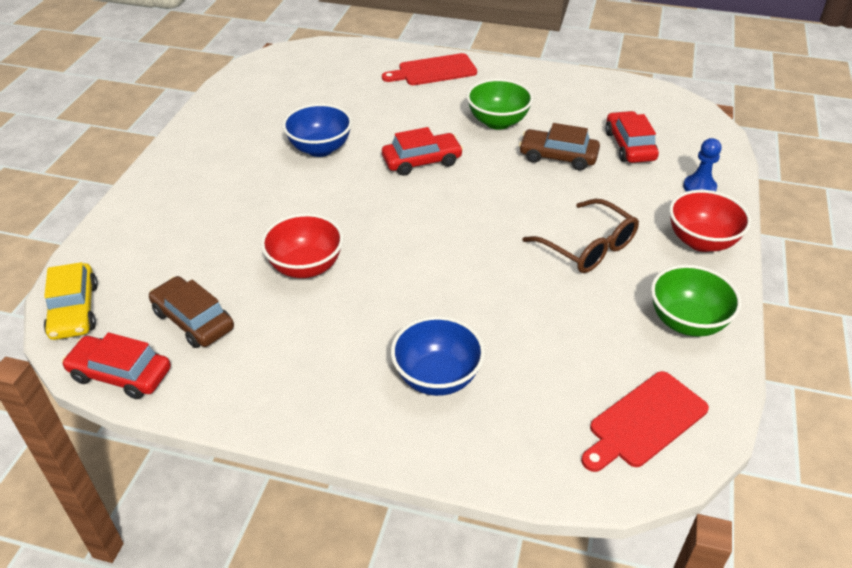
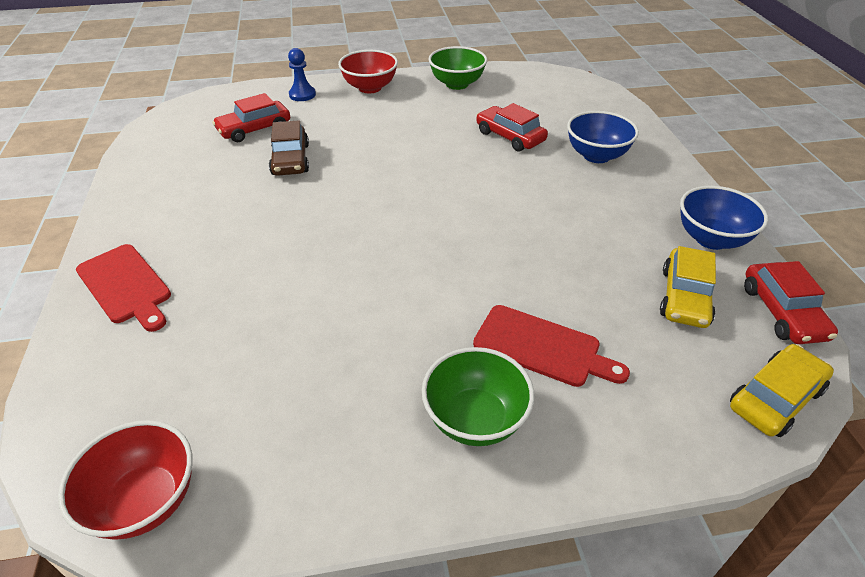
camera: 115 degrees left, 0 degrees up
(193, 320) = (684, 297): brown car -> yellow car
(306, 267) = (556, 255): red bowl -> red bowl (145, 501)
(320, 148) = (359, 324): blue bowl -> blue bowl (711, 239)
(422, 161) = (342, 236): red car -> red car (510, 136)
(498, 122) = (240, 206): green bowl -> green bowl (475, 419)
(587, 247) = (410, 126): brown glasses -> none
(644, 422) = (550, 86): red cutting board -> red cutting board (542, 347)

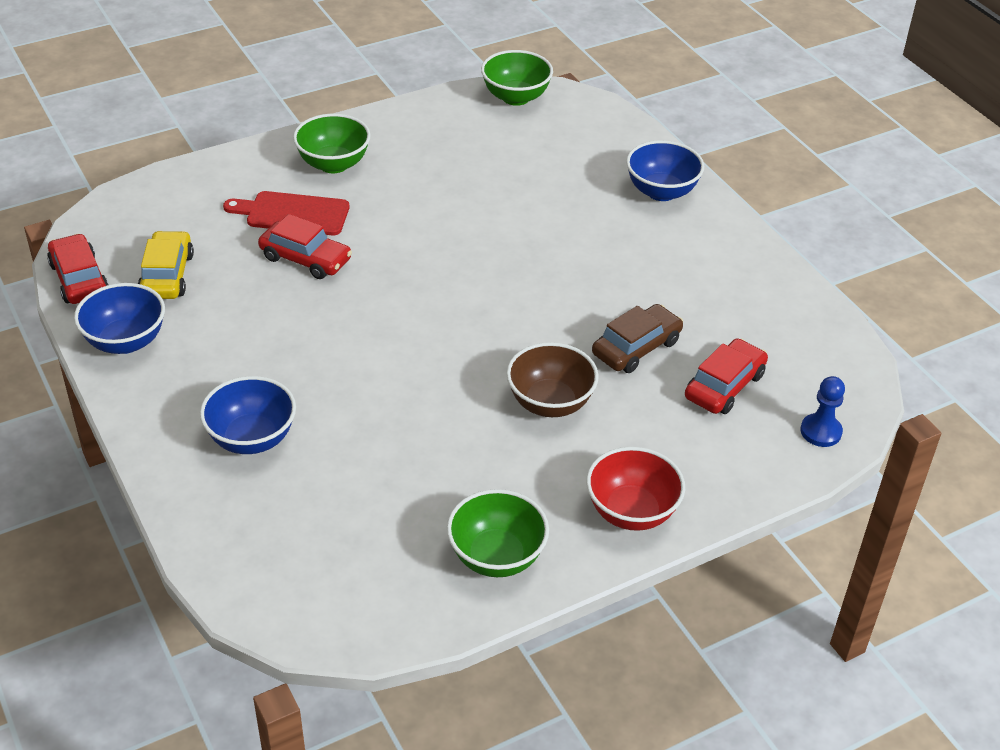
camera: 160 degrees right, 0 degrees up
(126, 286) = (661, 191): red cutting board -> blue bowl
(145, 501) = (516, 97): red bowl -> green bowl
(290, 160) = (636, 348): brown car -> brown car turned 75 degrees clockwise
(302, 95) = (721, 470): blue pawn -> blue pawn (820, 431)
(379, 140) = (550, 403): none -> brown bowl
(510, 136) = (376, 449): red car -> red car (305, 259)
(775, 398) = (112, 214): yellow car -> none

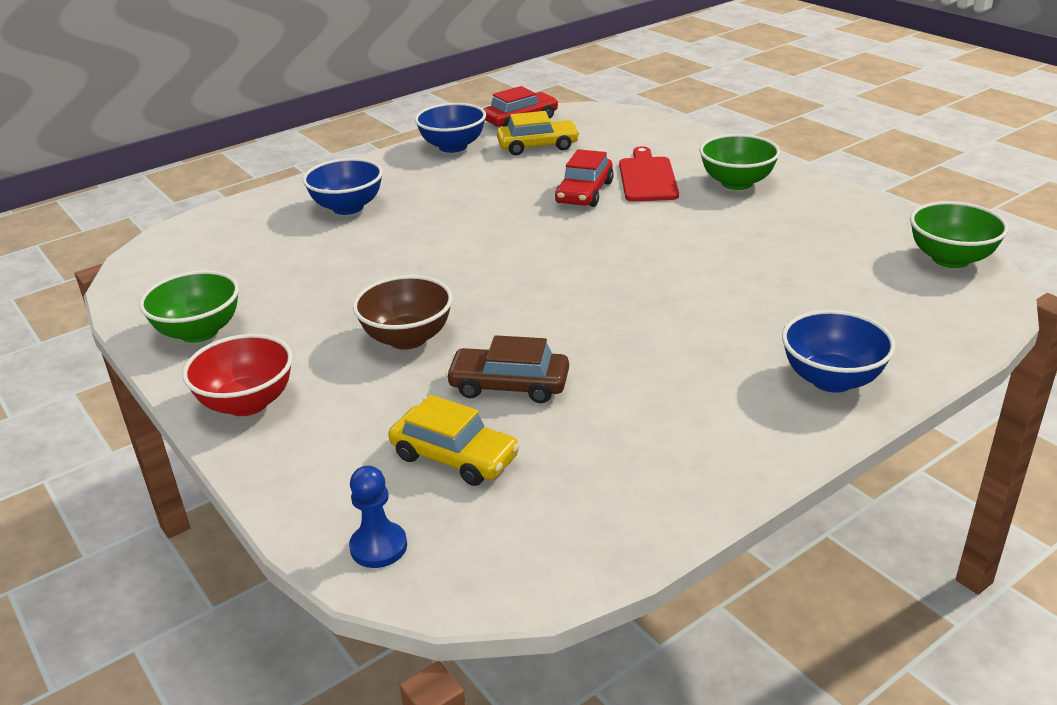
camera: 85 degrees right, 10 degrees down
(636, 348) = (509, 385): brown car -> brown car turned 150 degrees clockwise
(724, 386) = (454, 457): red car -> yellow car

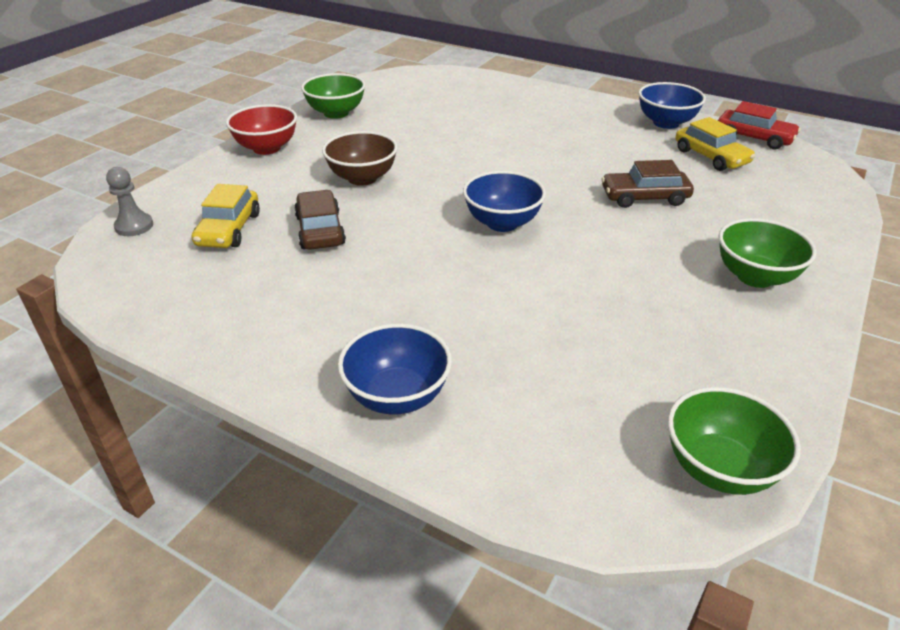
camera: 65 degrees right, 5 degrees up
(348, 207) = (526, 112): blue bowl -> blue bowl (502, 223)
(378, 547) = (134, 226): blue pawn -> grey pawn
(584, 192) = (644, 197): red car -> brown car
(647, 178) = (709, 223): red cutting board -> none

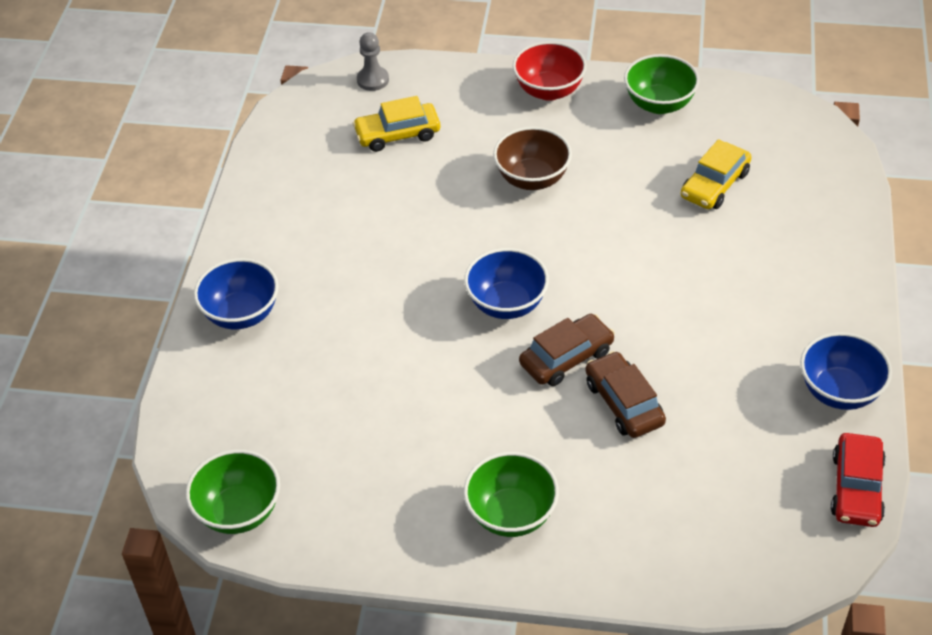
camera: 70 degrees right, 10 degrees up
(320, 230) = (426, 188): brown car -> brown car (566, 358)
(711, 157) = (766, 449): yellow car -> yellow car (714, 184)

